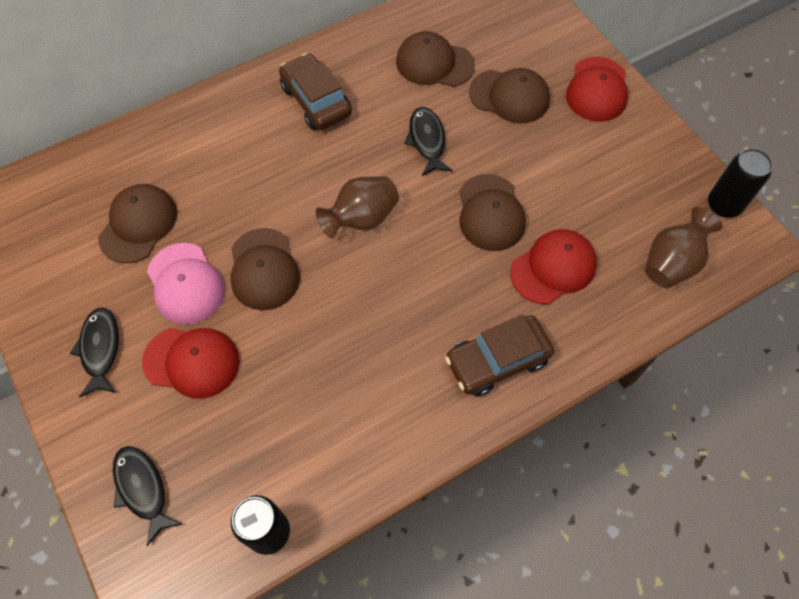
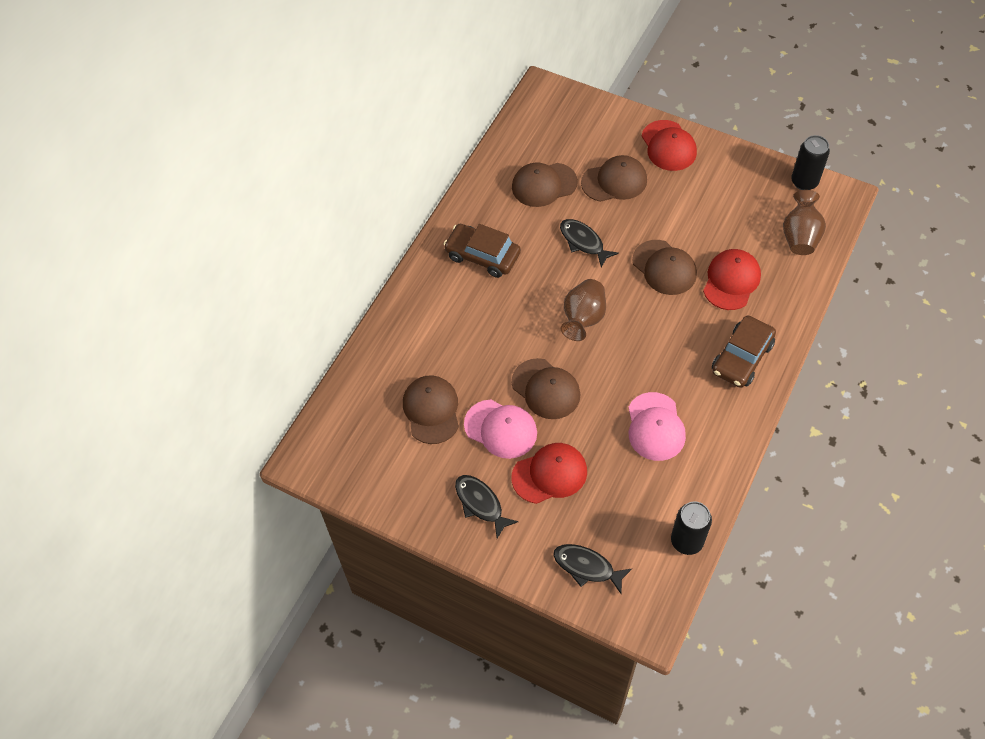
camera: 30 degrees left, 5 degrees down
(341, 379) = (655, 427): none -> pink cap

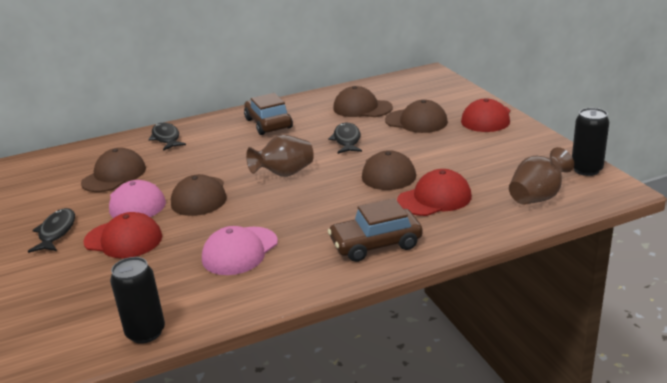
camera: 40 degrees right, 30 degrees down
(587, 567) = (52, 304): black fish -> black fish (166, 138)

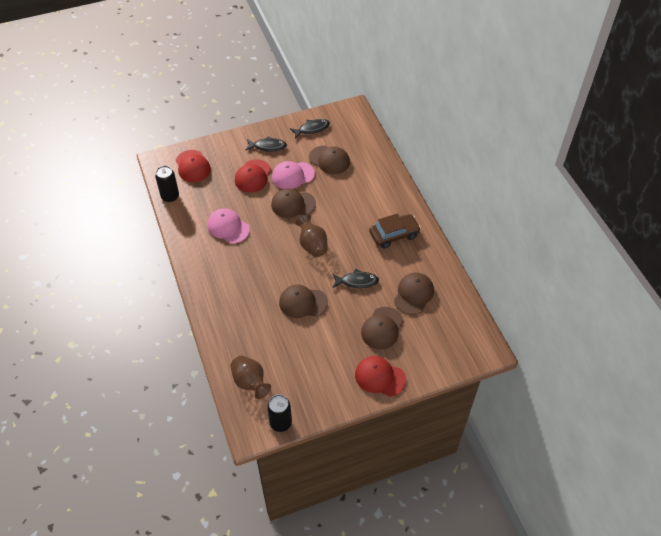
camera: 90 degrees right, 25 degrees up
(166, 138) = (379, 179): black fish -> black fish (312, 129)
(376, 244) = (218, 289): brown car -> none
(434, 198) = (262, 324): red cap -> red cap (193, 166)

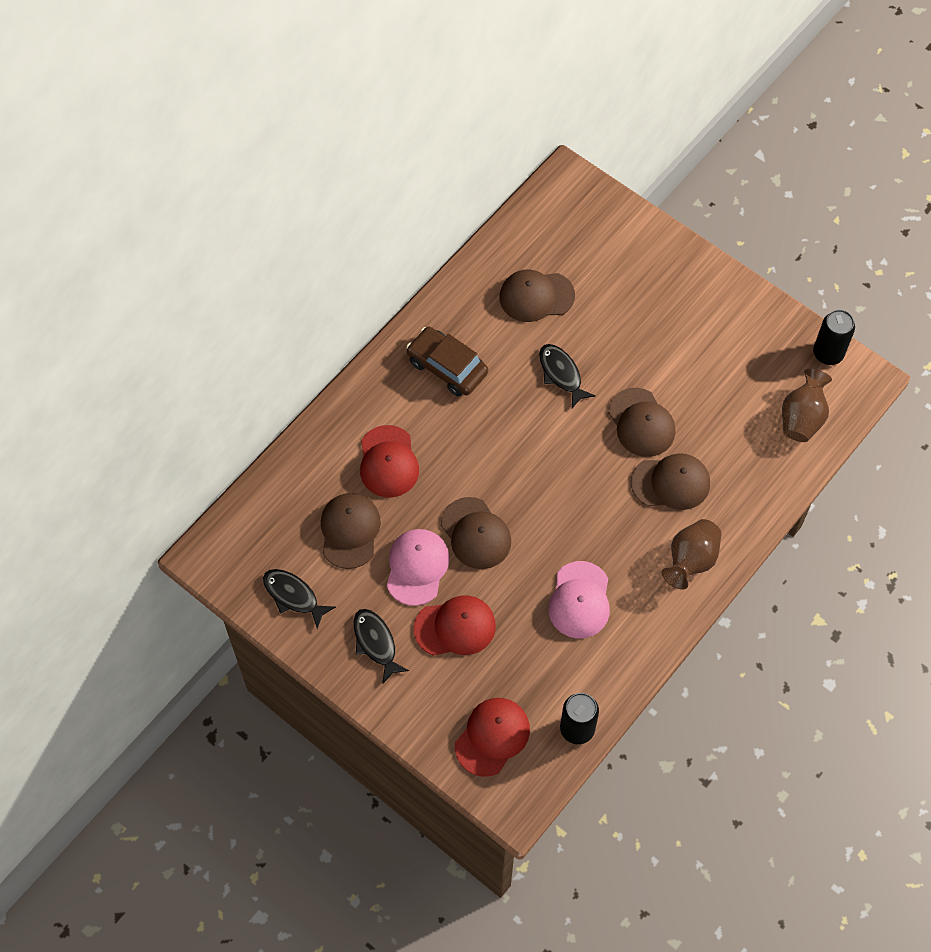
camera: 120 degrees left, 10 degrees up
(293, 175) = (417, 567): pink cap -> pink cap turned 120 degrees counterclockwise
(312, 245) = (536, 463): brown vase -> brown vase (690, 561)
(380, 377) = (688, 278): red cap -> red cap (388, 462)
(382, 328) = (615, 308): brown cap -> brown cap (671, 483)

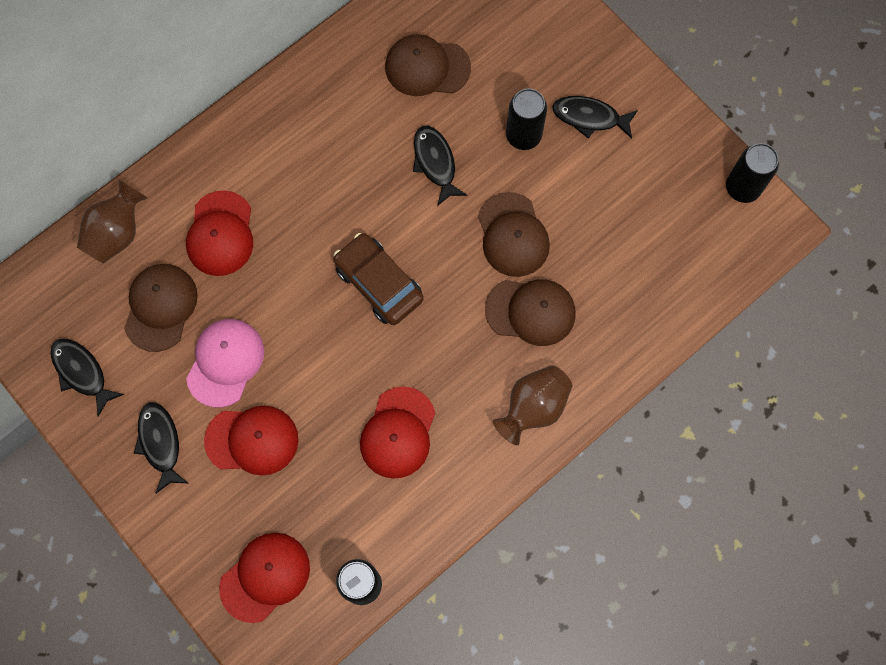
camera: 10 degrees right, 10 degrees up
(447, 367) = (310, 134): brown car -> brown car (379, 283)
(476, 533) = (299, 334): brown cap -> none
(580, 600) = (398, 433): pink cap -> red cap
(632, 340) = (523, 136): none -> black can
(685, 316) = (590, 117): none -> black fish
(802, 418) = (696, 260): brown vase -> brown vase (117, 233)

